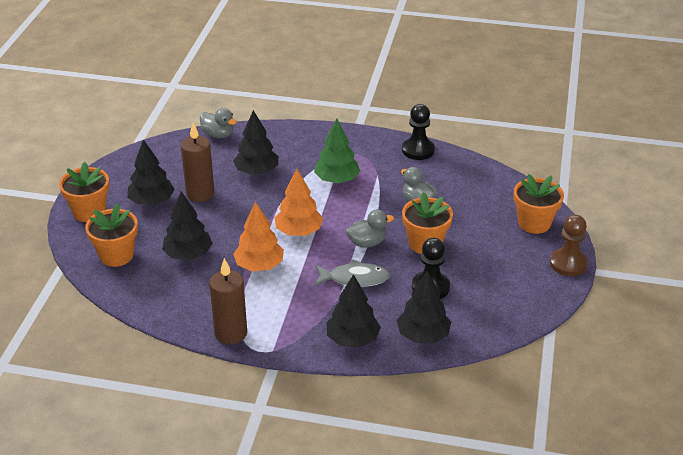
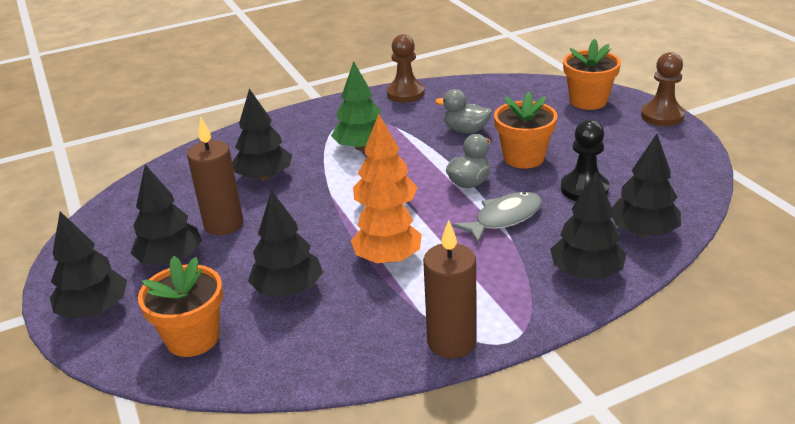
camera: 35 degrees left, 5 degrees down
(89, 212) = (94, 309): orange flower pot -> black tree
(218, 135) = (175, 164): grey duck -> none
(418, 150) = (405, 93): black pawn -> brown pawn

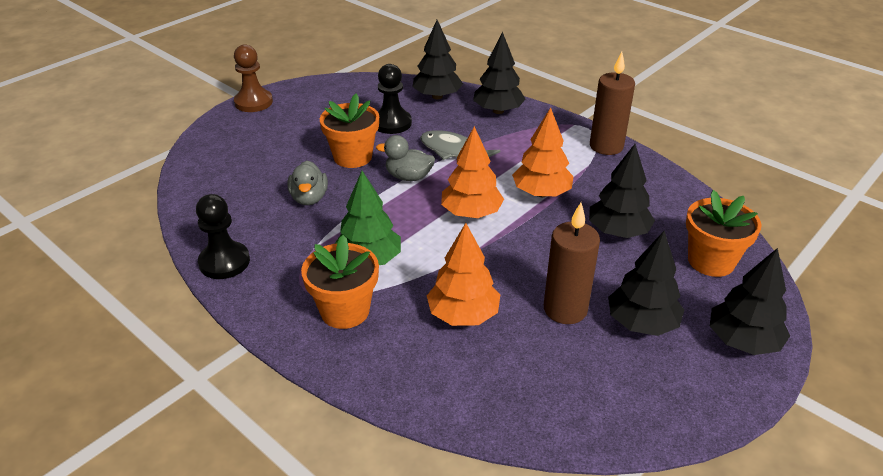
camera: 115 degrees left, 5 degrees up
(264, 176) = (463, 315): black tree -> orange tree
(405, 93) = (224, 262): brown pawn -> black pawn
(588, 101) = (228, 139): orange flower pot -> orange flower pot (345, 311)

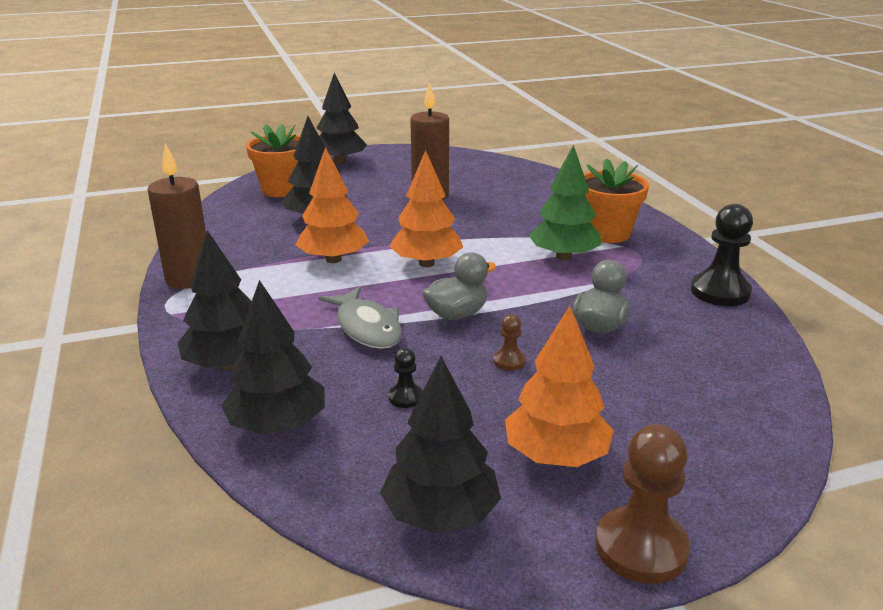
camera: 150 degrees left, 10 degrees down
(353, 157) = (509, 361): orange flower pot -> brown pawn
(392, 123) = (406, 397): black pawn -> black pawn, size x0.49
(408, 177) = (457, 314): grey duck -> grey duck turned 75 degrees counterclockwise
(463, 315) = (510, 210): orange tree -> orange tree (556, 455)
(642, 323) = (388, 180): black tree -> black tree (440, 514)

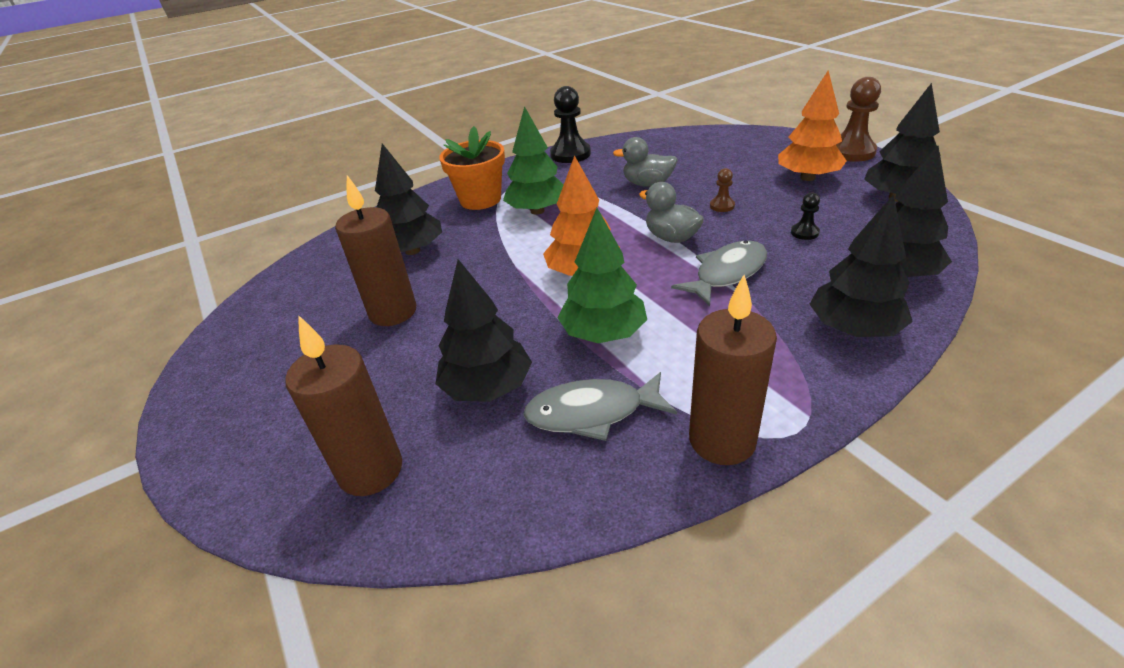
camera: 100 degrees left, 10 degrees up
(259, 245) = (592, 412): none -> grey fish
(282, 189) = (371, 470): orange flower pot -> brown candle
(333, 259) = (603, 334): orange tree -> green tree
(340, 162) = (233, 442): black tree -> black tree (412, 251)

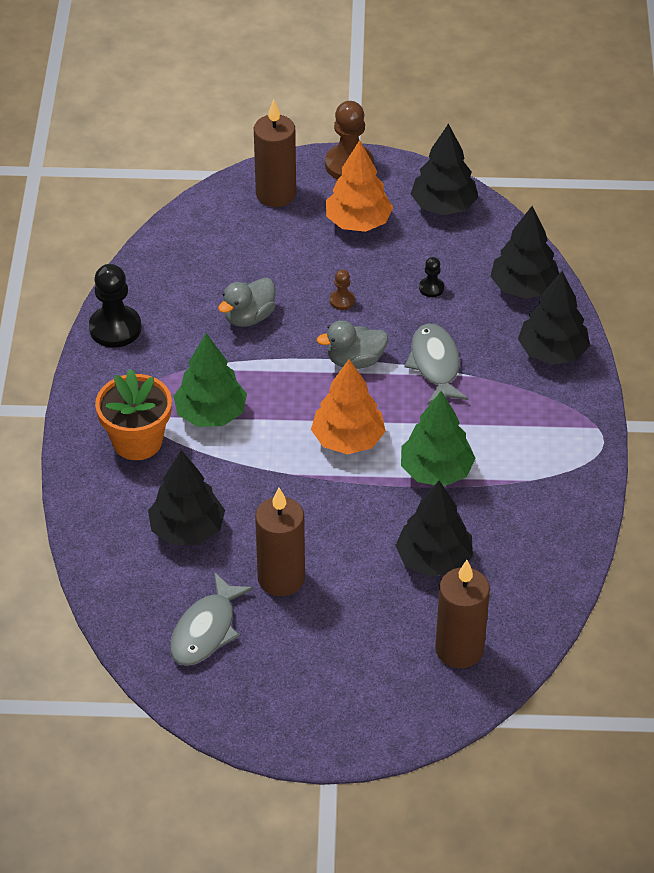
camera: 60 degrees left, 10 degrees up
(592, 412) = (507, 519): grey fish -> grey fish (206, 630)
(722, 440) = (581, 476): brown candle -> brown candle (276, 194)

